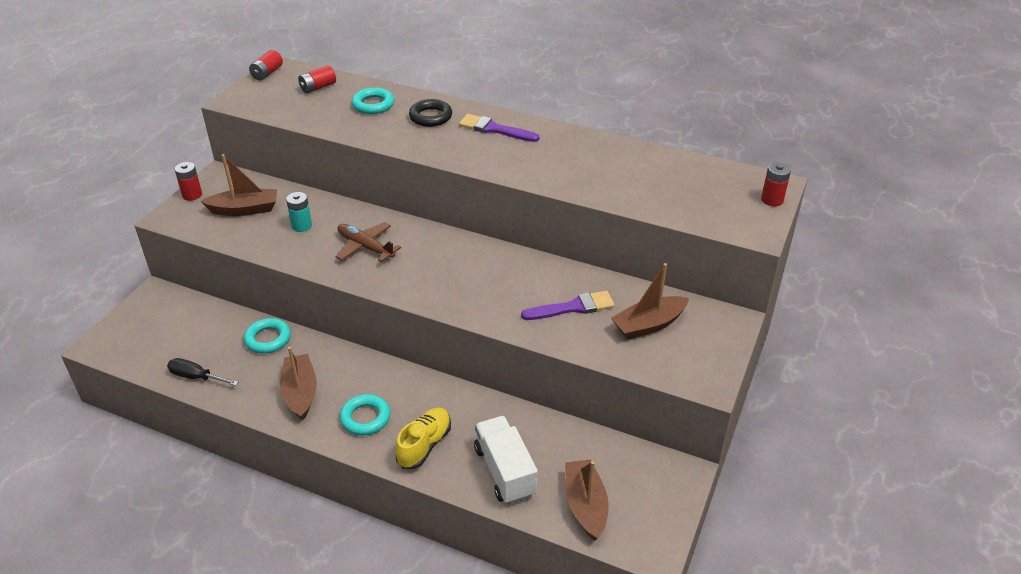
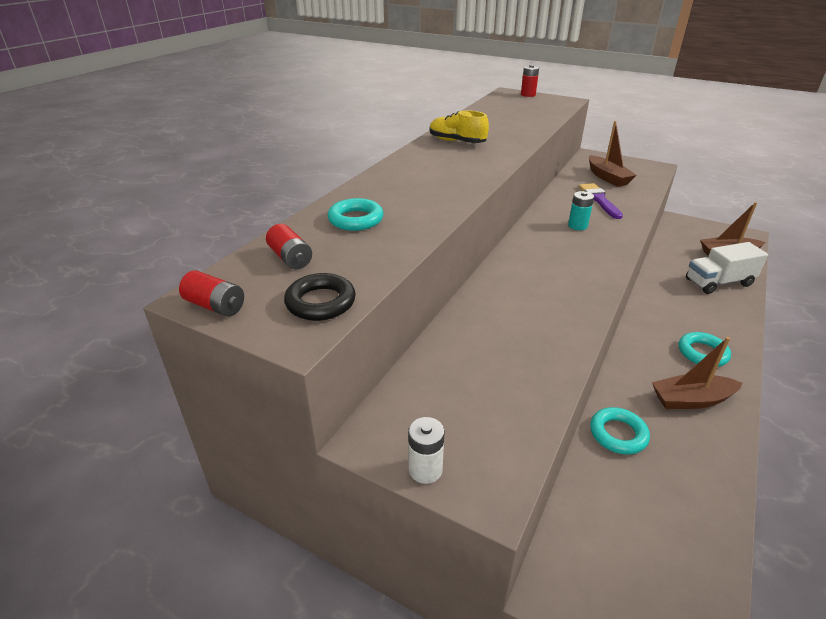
camera: 85 degrees left, 5 degrees down
(192, 195) = (425, 469): red battery -> white battery
(196, 377) = (709, 502): black screwdriver -> none
(244, 209) = (468, 399): brown boat -> none
(301, 226) = (504, 342): turquoise battery -> turquoise battery (577, 226)
(365, 247) = (540, 294): brown plane -> none
(424, 445) = (715, 319): yellow shoe -> yellow shoe (457, 142)
(430, 117) = (394, 189): black ring -> black ring (320, 302)
(494, 129) = (426, 162): purple brush -> none

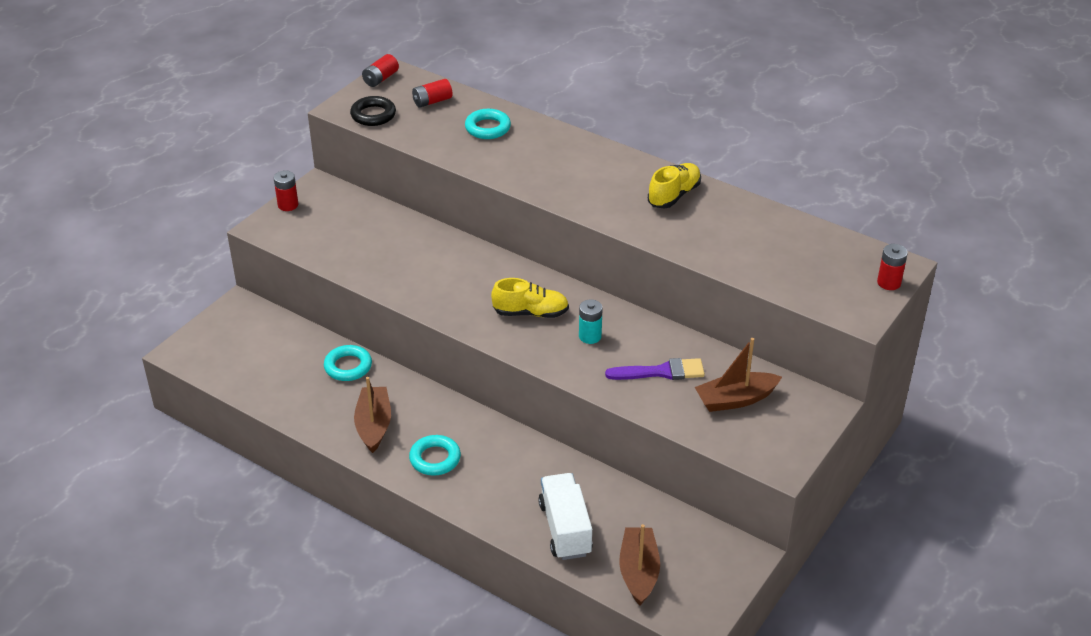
camera: 95 degrees right, 5 degrees up
(425, 469) = (288, 205): white battery -> red battery
(564, 252) = (530, 313): none -> yellow shoe

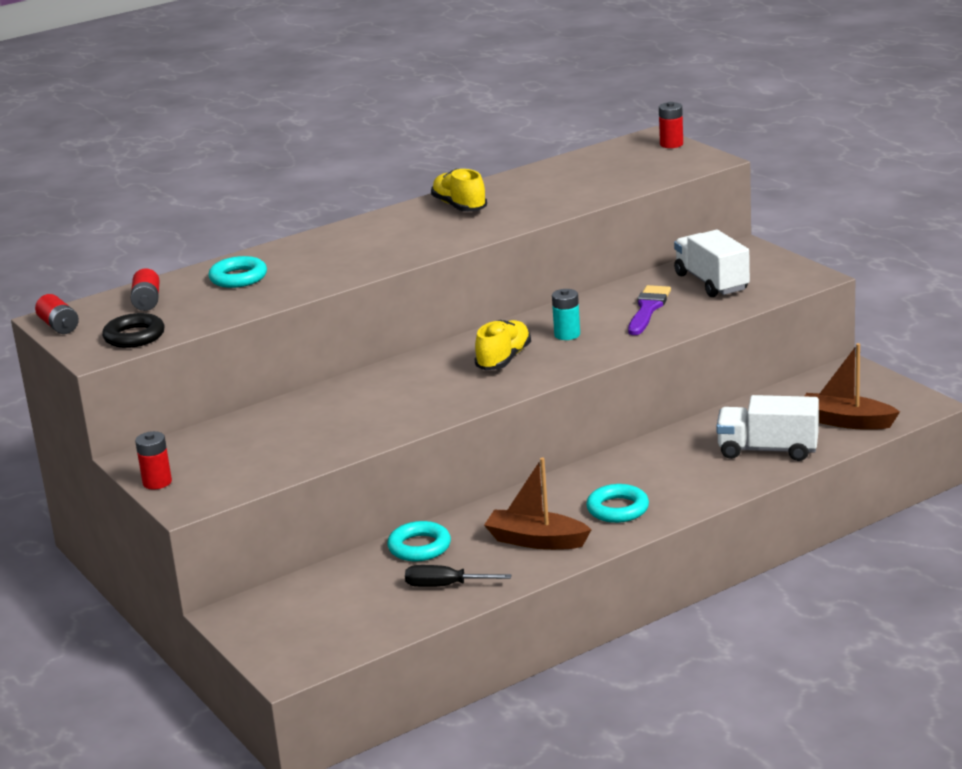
camera: 65 degrees left, 15 degrees down
(298, 395) = (445, 586): none -> black screwdriver
(735, 399) = (711, 282): brown boat -> white truck

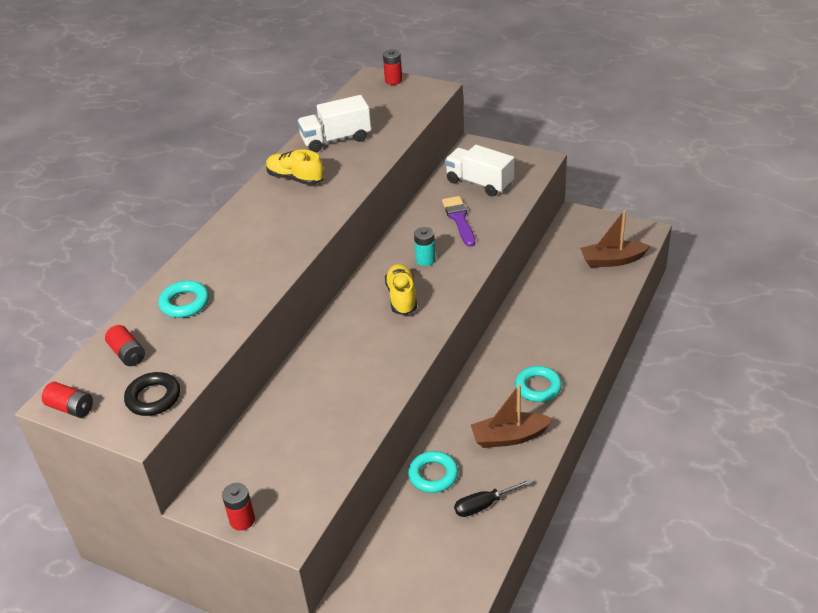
camera: 30 degrees left, 15 degrees up
(768, 450) = (587, 301): white truck -> white truck (336, 139)

